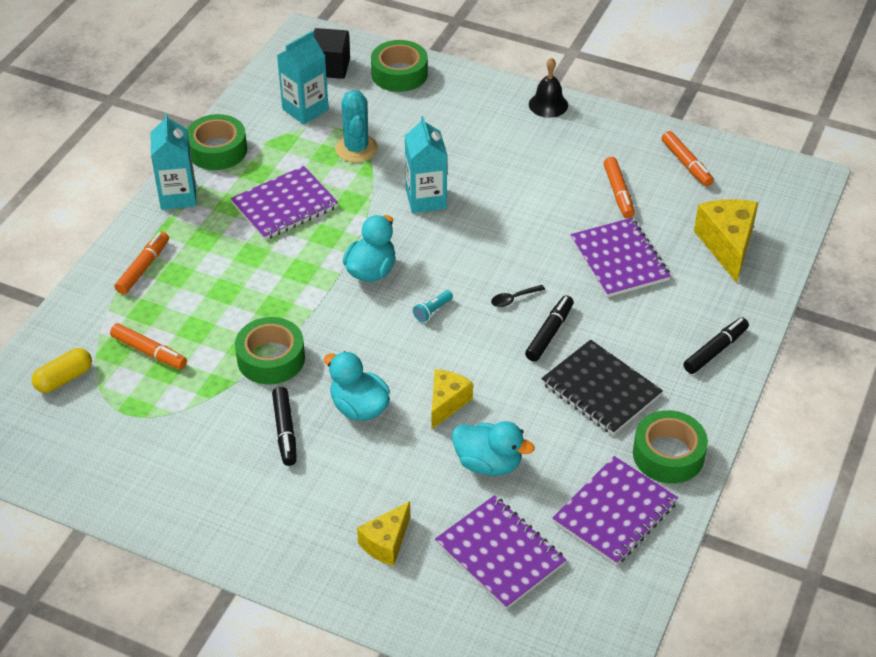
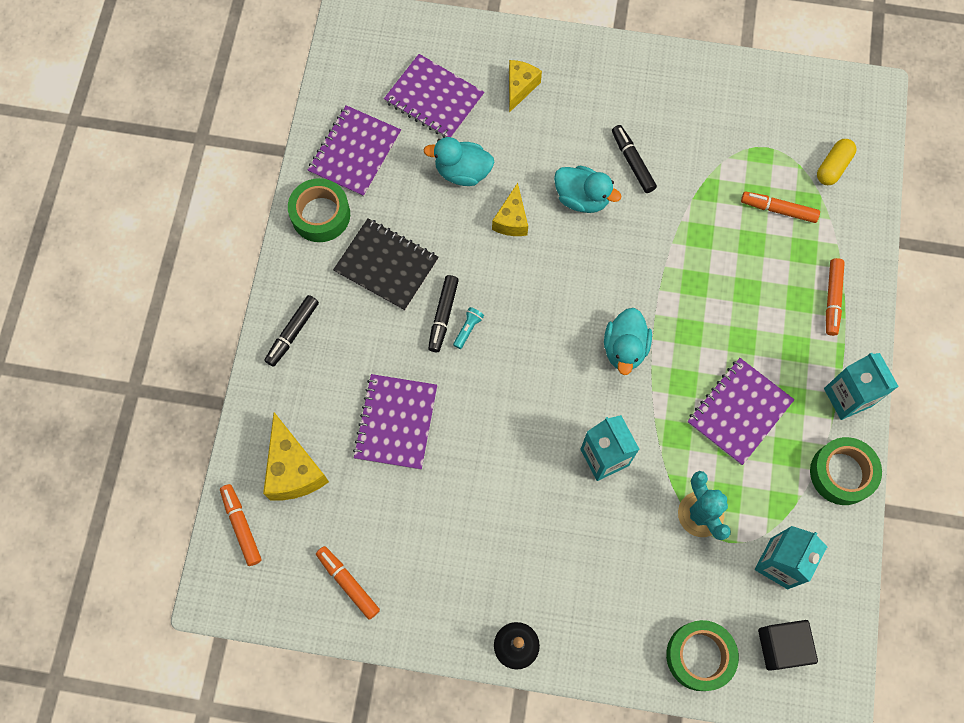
camera: 165 degrees right, 25 degrees up
(271, 358) = (674, 228): green tape -> none
(432, 311) = (553, 315): turquoise flashlight -> turquoise flashlight (468, 329)
(513, 299) = (484, 347): black spoon -> none
(618, 192) = (413, 518): orange marker -> orange marker (241, 526)
(619, 260) = (396, 422): purple notebook -> purple notebook turned 45 degrees clockwise

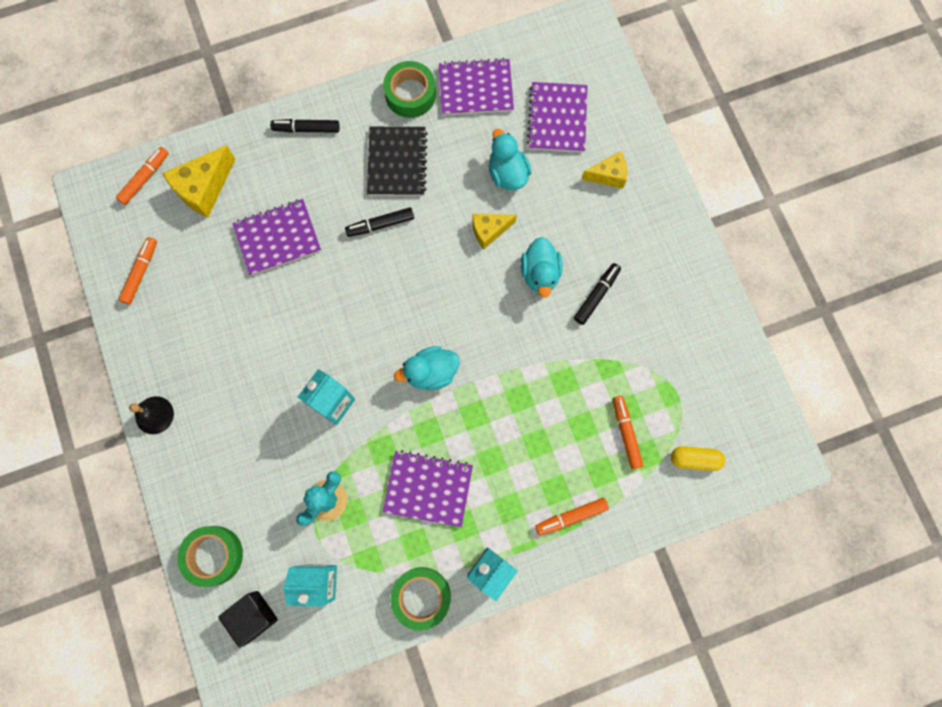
camera: 60 degrees right, 5 degrees up
(468, 329) = (380, 248): turquoise flashlight -> none

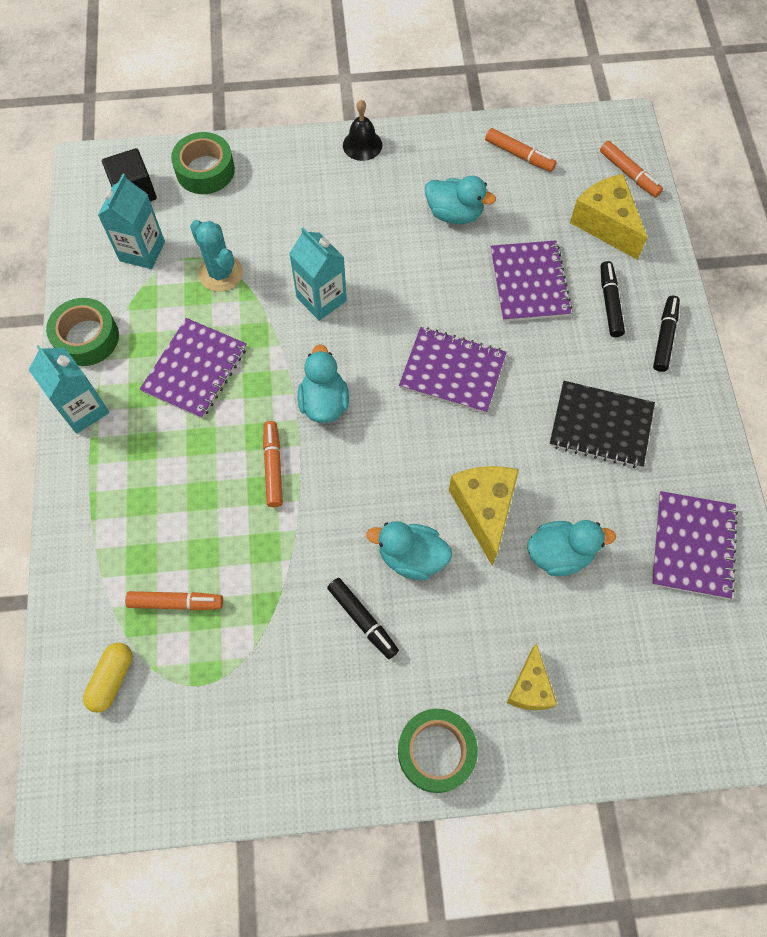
camera: 105 degrees right, 10 degrees down
(218, 314) = (454, 214): none -> turquoise duck
(380, 225) = (521, 390): black marker -> black marker (609, 303)
(410, 94) = (695, 463): green tape -> green tape (436, 751)
(489, 231) = (484, 510): yellow cheese -> yellow cheese, size x1.57
(557, 119) = (630, 642): purple notebook -> purple notebook (452, 372)
(571, 517) = (104, 510): orange marker -> orange marker (273, 467)

